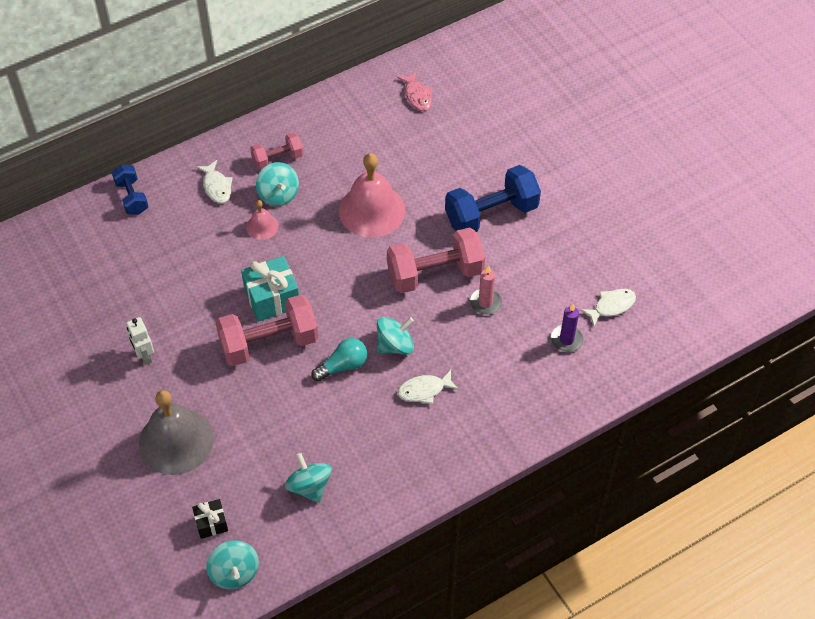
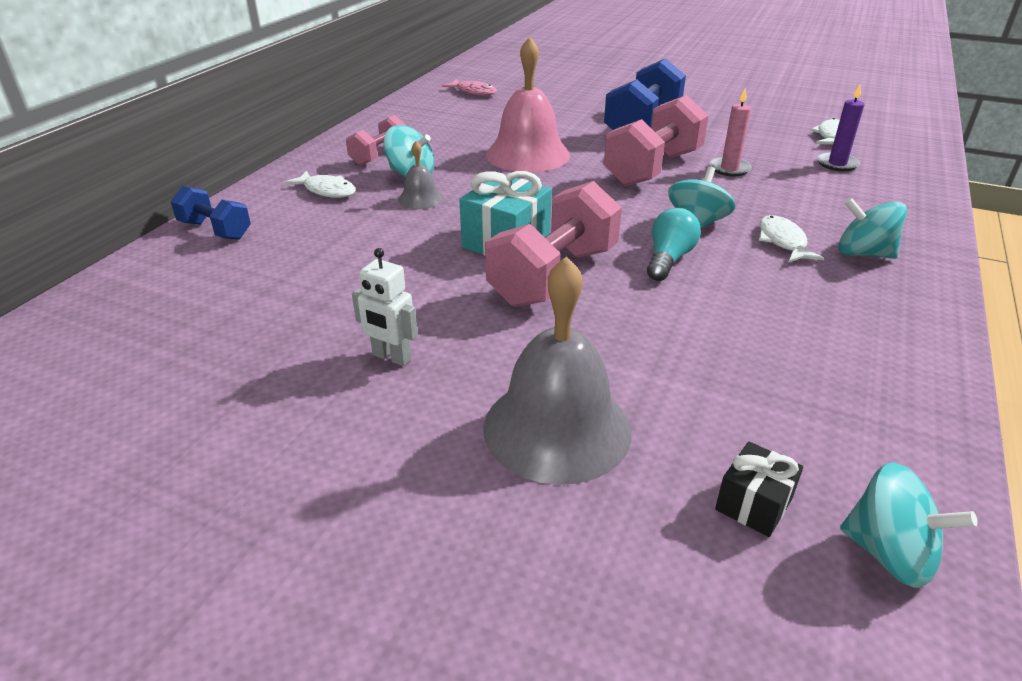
camera: 35 degrees left, 20 degrees down
(262, 226) = (420, 199): pink bell -> grey bell
(309, 486) = (810, 381): turquoise spinning top -> turquoise spinning top (863, 253)
(424, 390) = (782, 241): white fish -> white fish turned 135 degrees clockwise

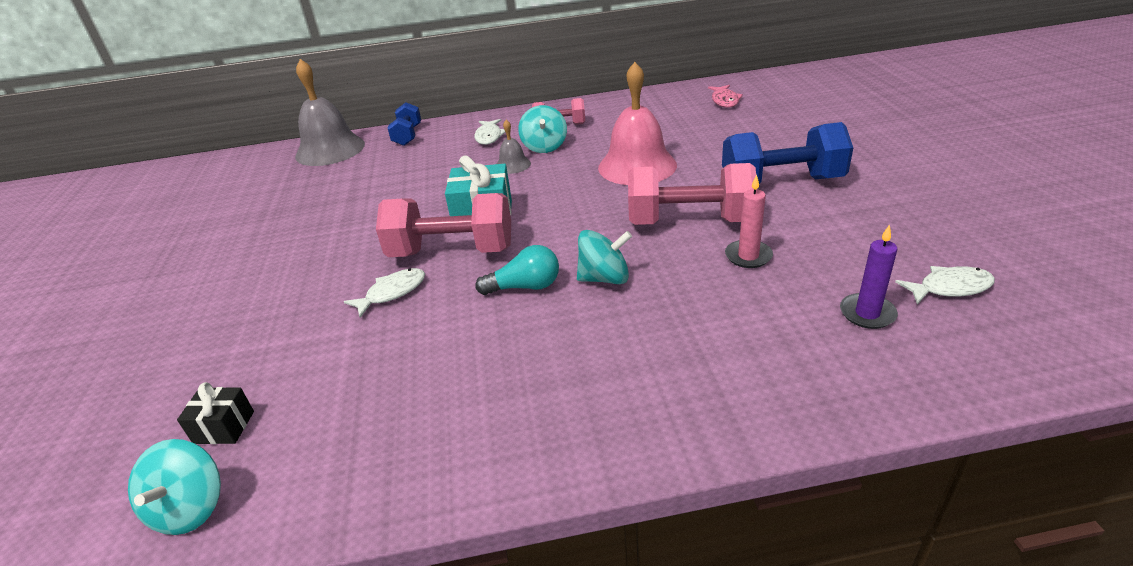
camera: 60 degrees right, 0 degrees up
(391, 357) = (313, 241): white robot -> none
(557, 428) = (271, 322): grey bell -> grey bell (330, 150)
(782, 241) = (621, 332): white fish -> white fish (392, 293)
(863, 253) = (651, 388): turquoise spinning top -> none

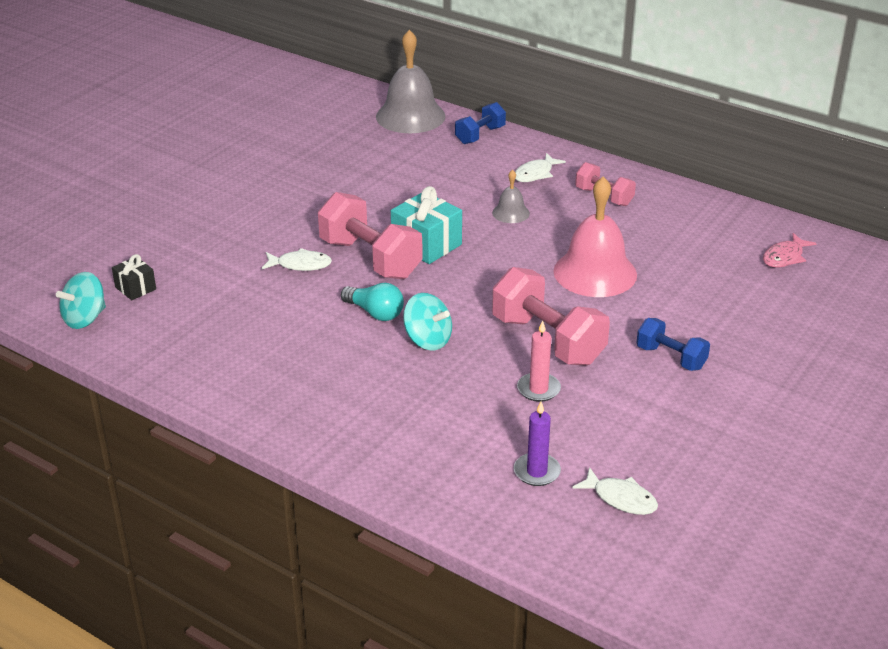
camera: 40 degrees right, 0 degrees up
(544, 147) = (559, 210): turquoise spinning top -> none
(781, 183) = (671, 358): blue dumbbell -> blue dumbbell, size x0.57

